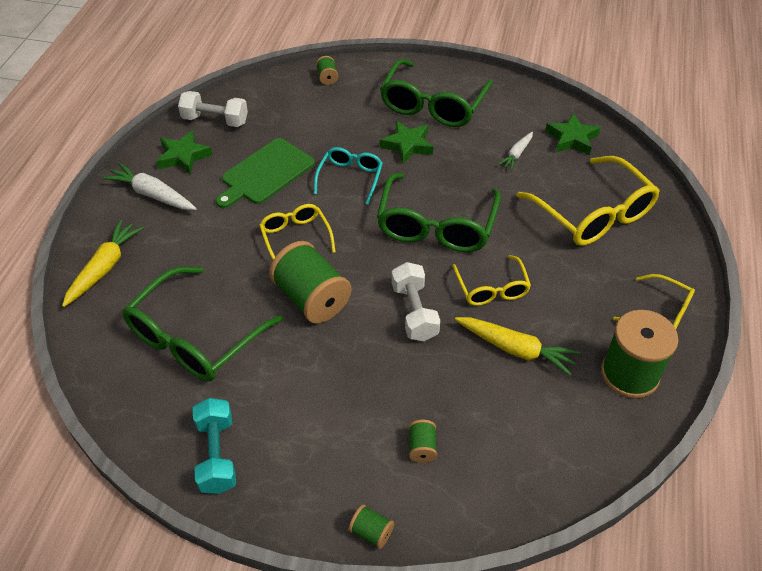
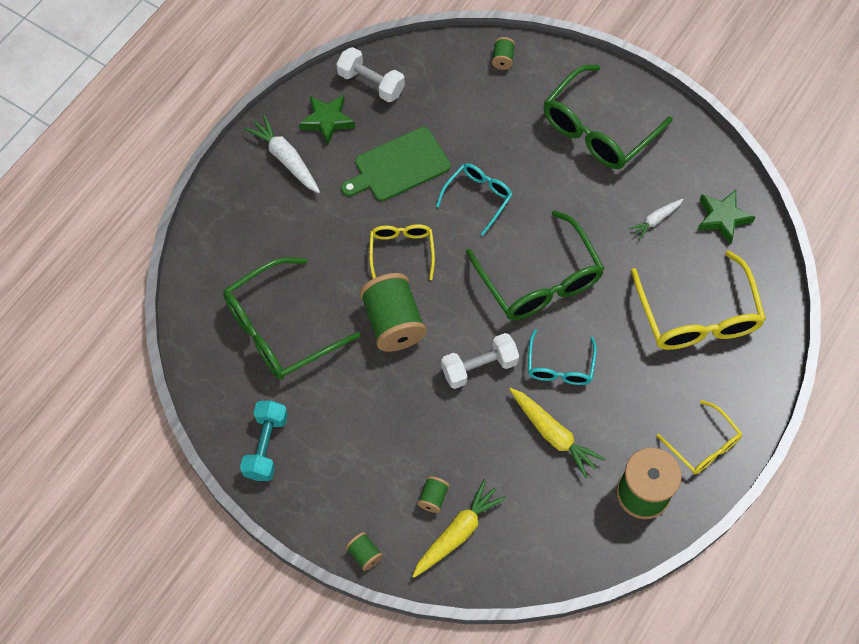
camera: 20 degrees right, 15 degrees up
(104, 268) = (222, 230): yellow carrot -> yellow carrot (457, 532)
(407, 145) = (550, 174): green star -> none
(414, 312) = (479, 367): white dumbbell -> white dumbbell turned 60 degrees clockwise
(436, 225) = (539, 279): green glasses -> green glasses turned 60 degrees counterclockwise
(491, 288) = (560, 366): yellow glasses -> turquoise glasses

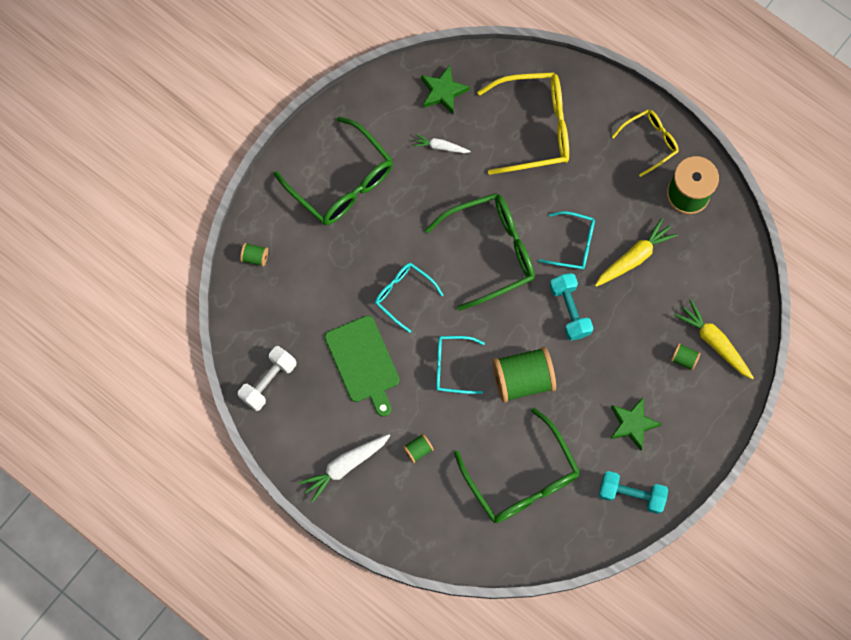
camera: 85 degrees left, 10 degrees up
(327, 120) = (306, 425): green star -> green star (632, 424)
(364, 554) = (729, 417): green spool -> green spool (418, 450)
(401, 252) = (453, 366): yellow glasses -> turquoise glasses
(479, 367) = (569, 310): white dumbbell -> turquoise dumbbell
(655, 220) = (440, 147): white carrot -> white carrot turned 135 degrees clockwise

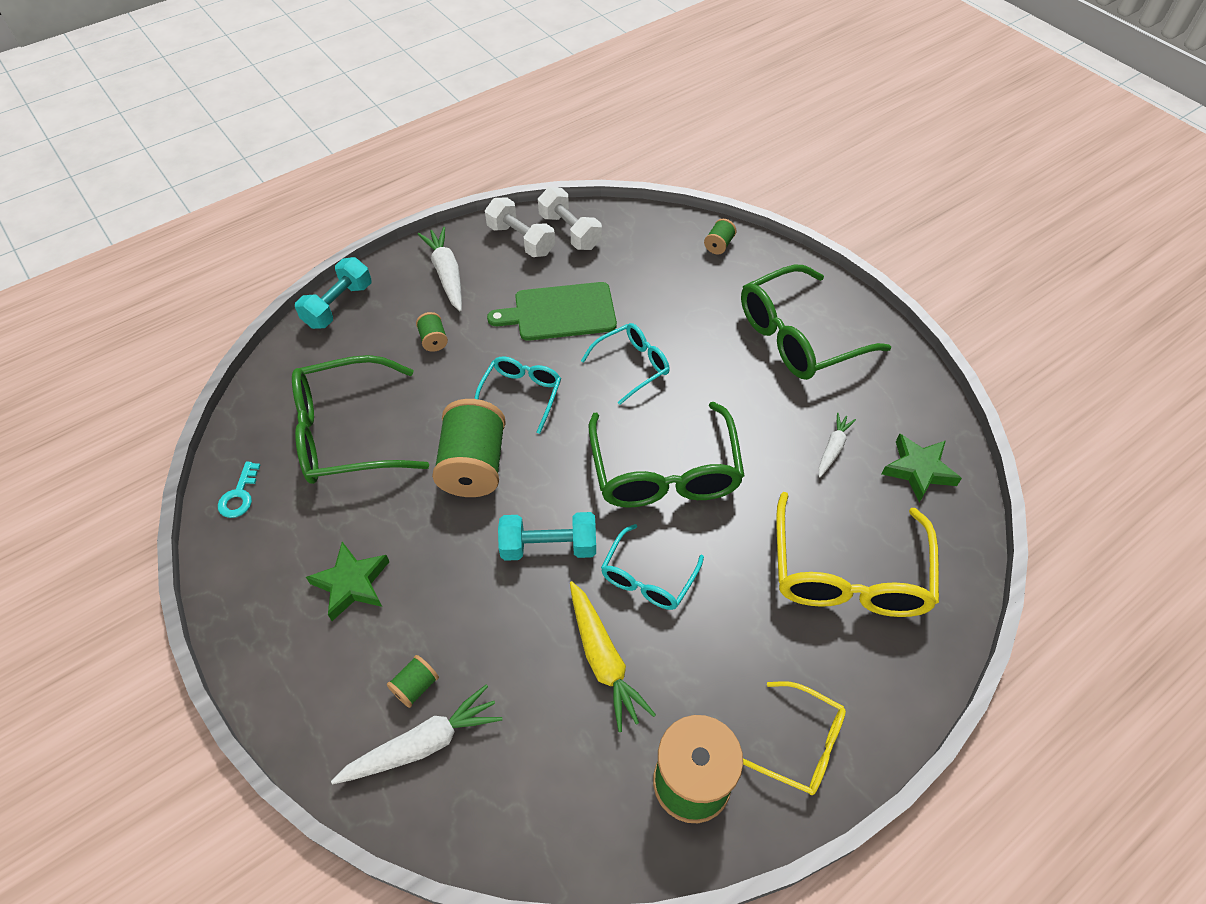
camera: 105 degrees right, 20 degrees down
(289, 419) = (521, 240): none -> white dumbbell
(592, 529) = (239, 495): none -> turquoise key
(631, 494) = (257, 554): turquoise dumbbell -> turquoise dumbbell (338, 305)
(649, 142) = (799, 744): yellow glasses -> yellow glasses turned 45 degrees counterclockwise
(714, 342) = (423, 744): yellow carrot -> white carrot

